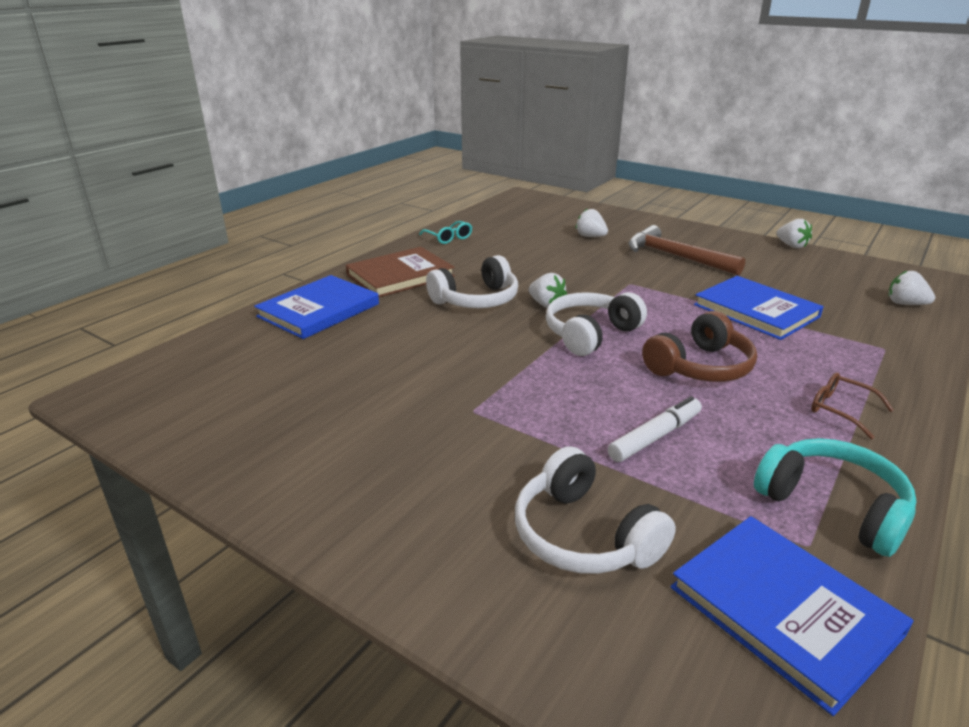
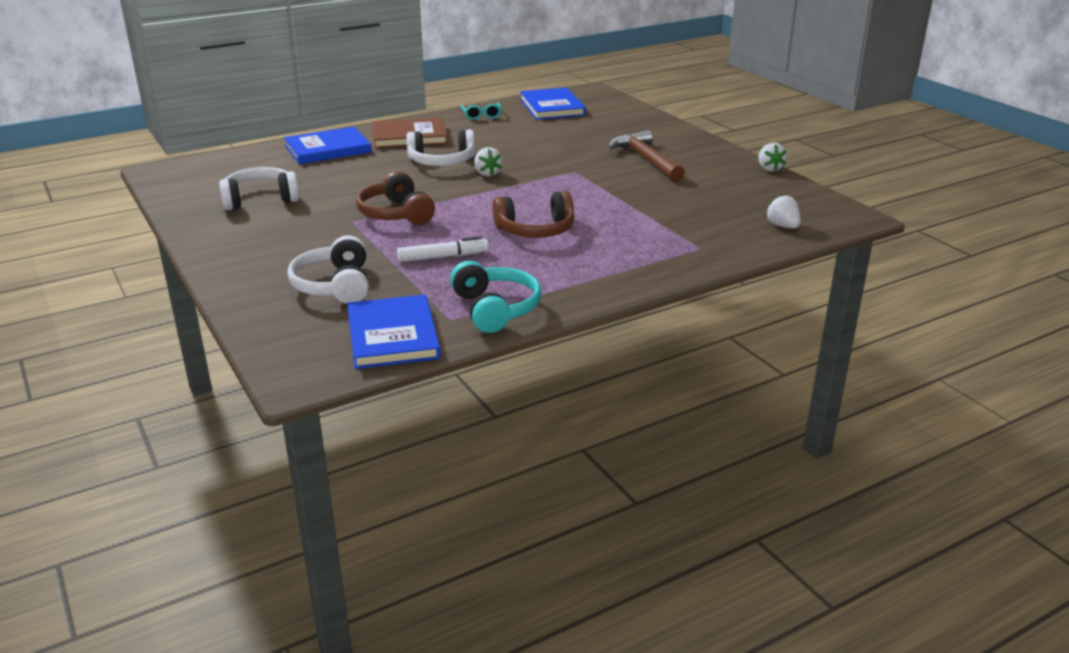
camera: 25 degrees right, 0 degrees up
(514, 384) = (396, 214): none -> brown headphones
(590, 236) = (599, 133): white strawberry -> none
(590, 334) = (490, 197): white headphones -> white headphones (260, 199)
(756, 311) = (642, 207): blue book -> blue book (552, 107)
(840, 410) = (591, 272): brown glasses -> none

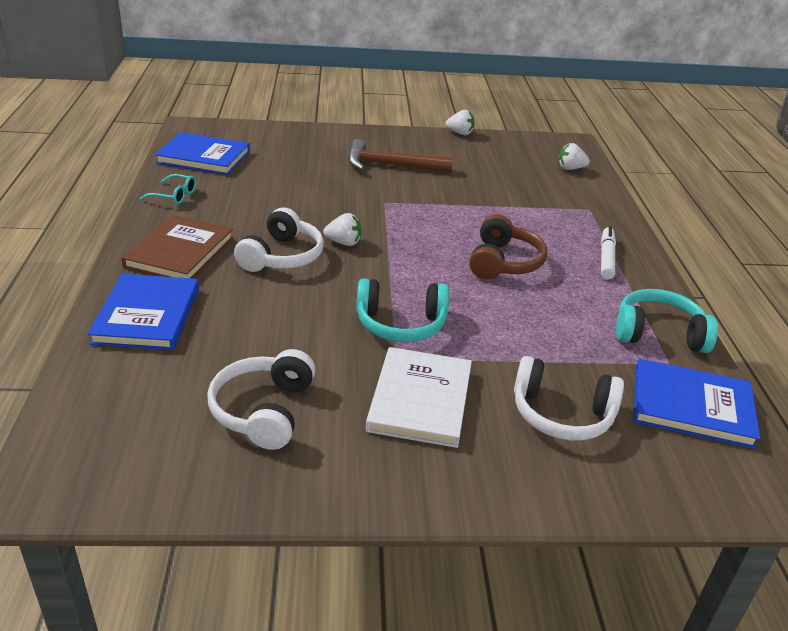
camera: 65 degrees left, 5 degrees up
(310, 238) = (420, 400): none -> white book
(396, 214) = (401, 324): brown headphones -> turquoise headphones
(443, 257) = (531, 328): white marker -> white marker (606, 258)

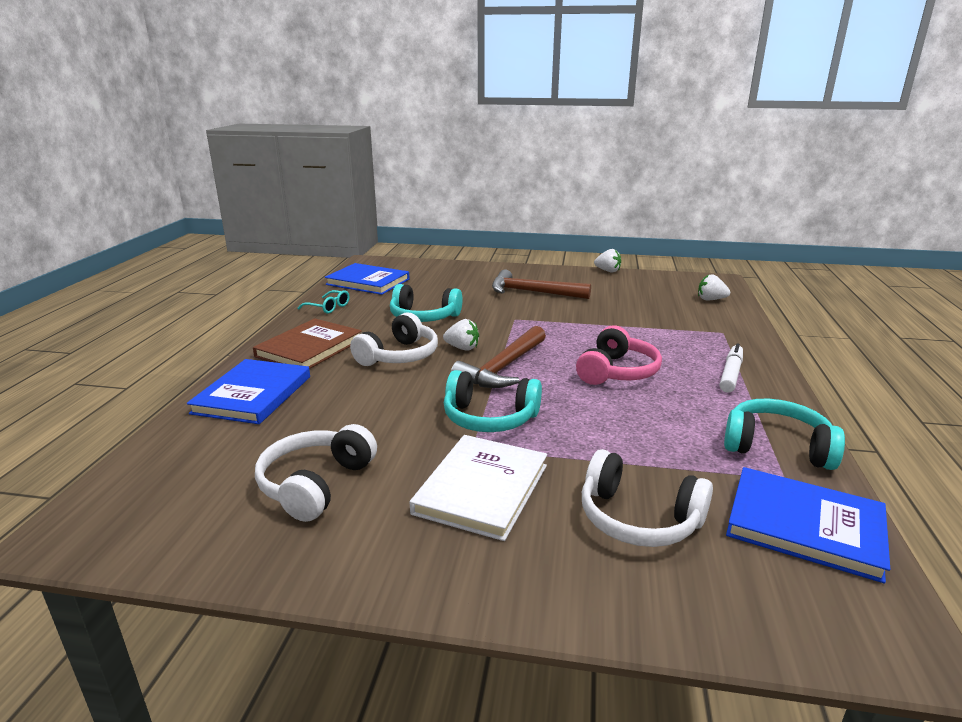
camera: 15 degrees right, 10 degrees down
(287, 204) = (424, 317): none -> turquoise headphones
(394, 264) = (503, 368): none -> brown hammer
(503, 262) = (617, 372): brown headphones -> pink headphones

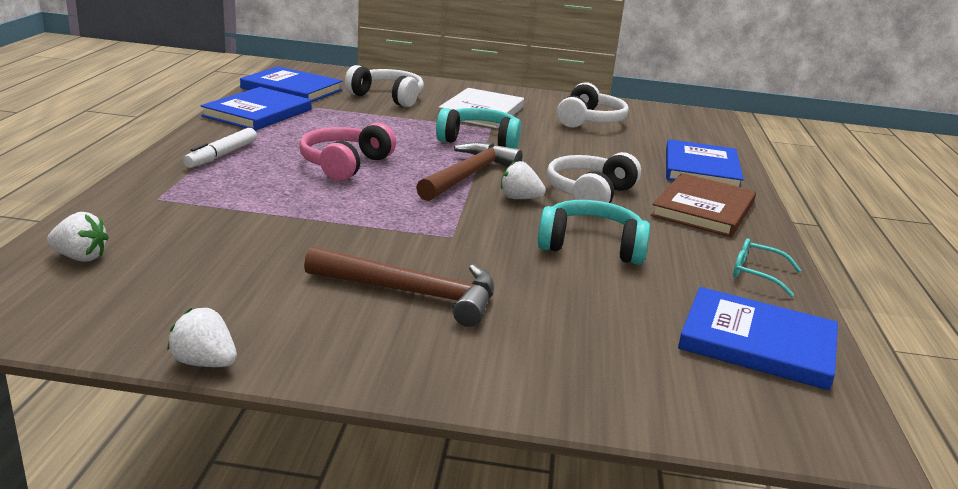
camera: 175 degrees right, 0 degrees up
(777, 447) = (257, 113): turquoise headphones -> blue book

